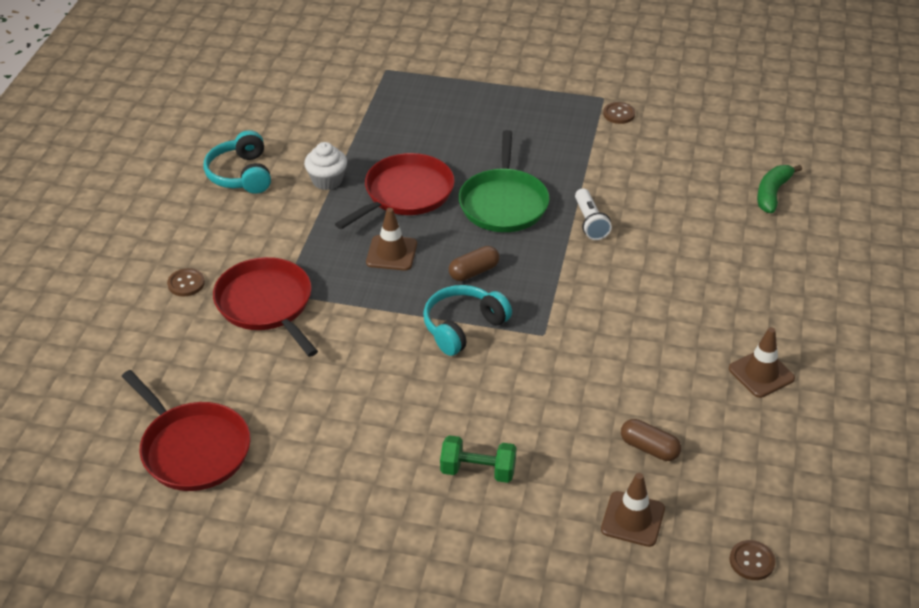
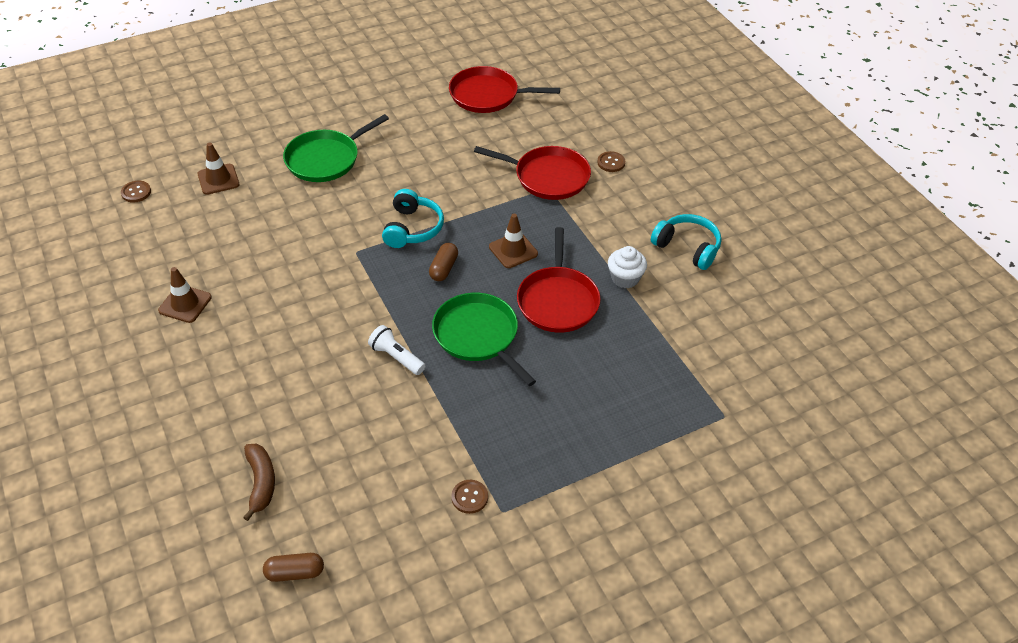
camera: 140 degrees right, 5 degrees up
(478, 471) = (326, 159): green dumbbell -> green pan
(649, 448) = (233, 219): brown capsule -> brown capsule (295, 573)
(772, 193) = (261, 483): green banana -> brown banana

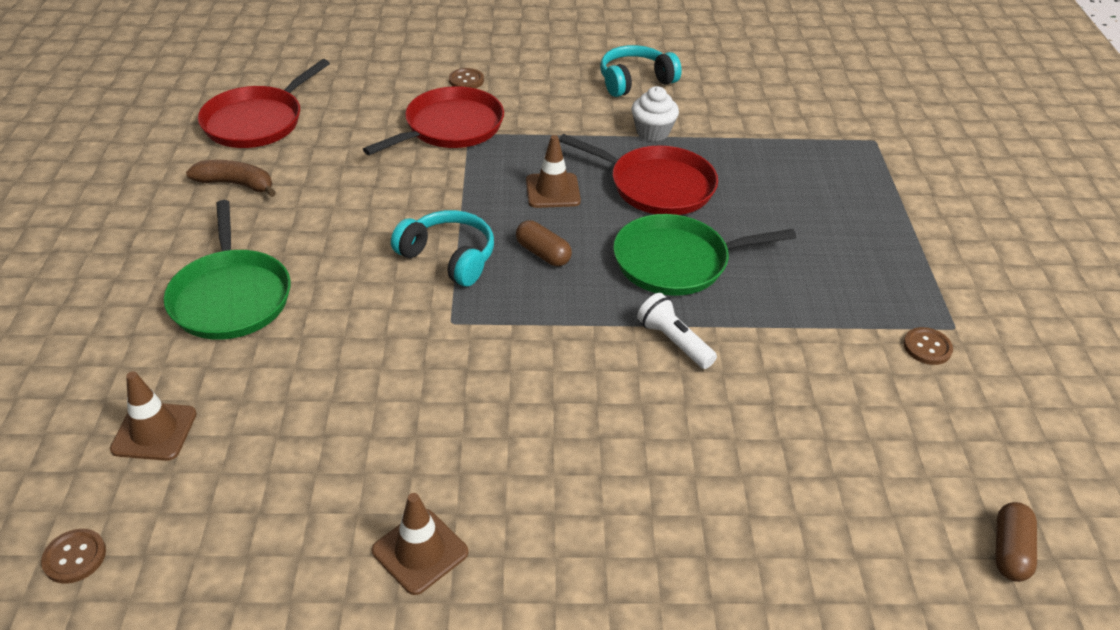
camera: 65 degrees left, 5 degrees down
(261, 483) = (841, 548): brown banana -> brown banana (236, 184)
(396, 357) = (674, 342): white flashlight -> white flashlight turned 75 degrees clockwise

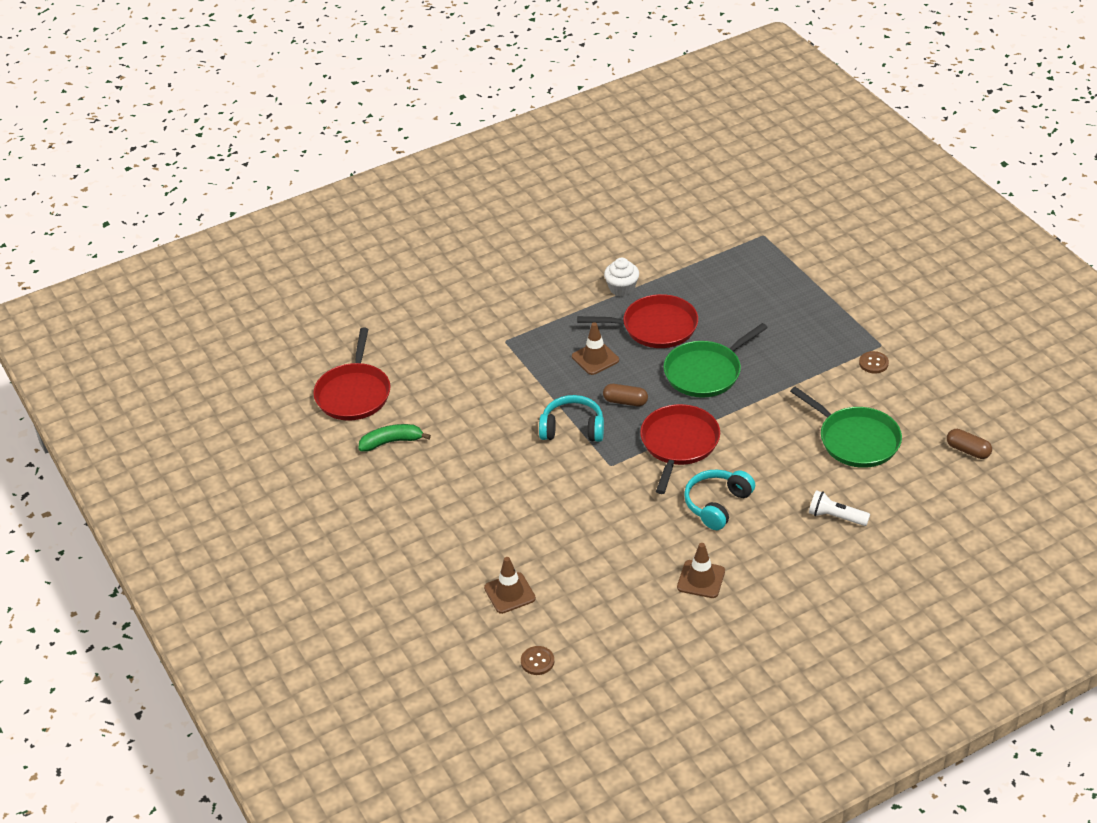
camera: 25 degrees left, 0 degrees up
(231, 296) = (469, 509): green pan -> green pan (856, 440)
(236, 184) = (391, 442): brown banana -> green banana
(450, 127) = (488, 341): red pan -> red pan (678, 444)
(466, 80) = (464, 301): brown button -> none
(635, 81) = (578, 253): turquoise headphones -> turquoise headphones (717, 504)
(674, 342) = (740, 420): white flashlight -> white flashlight (836, 517)
(1009, 551) = (968, 450): brown capsule -> brown capsule turned 45 degrees counterclockwise

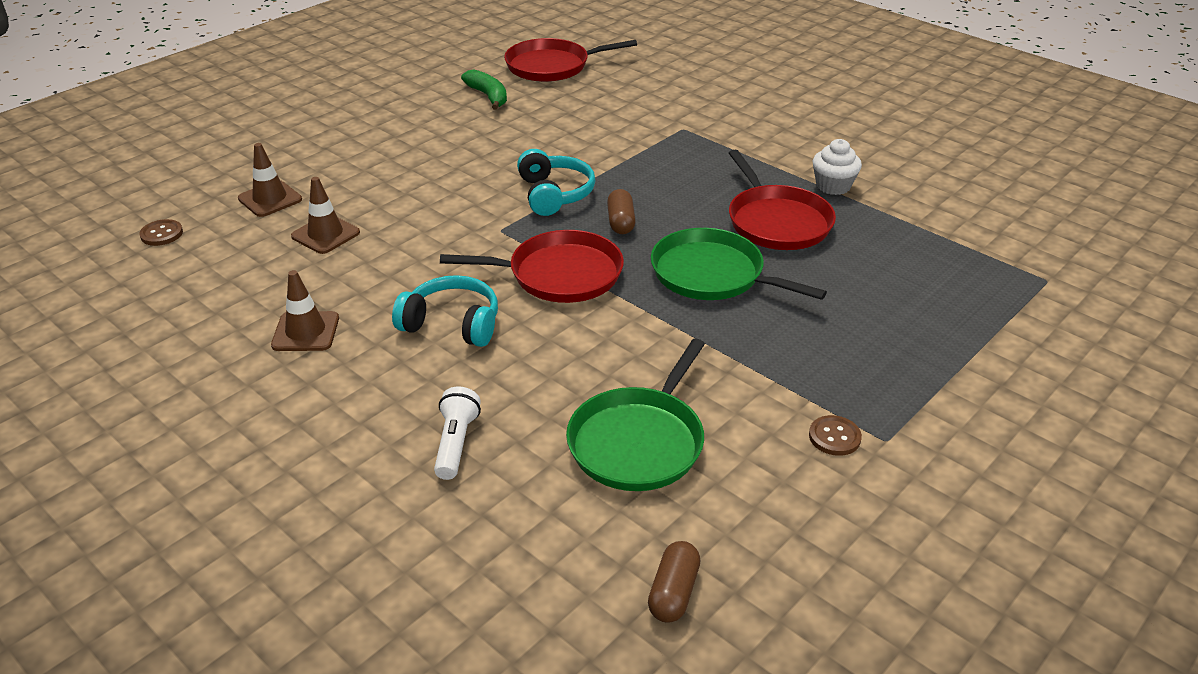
camera: 70 degrees right, 5 degrees down
(595, 358) = (688, 189): brown traffic cone -> brown traffic cone (325, 234)

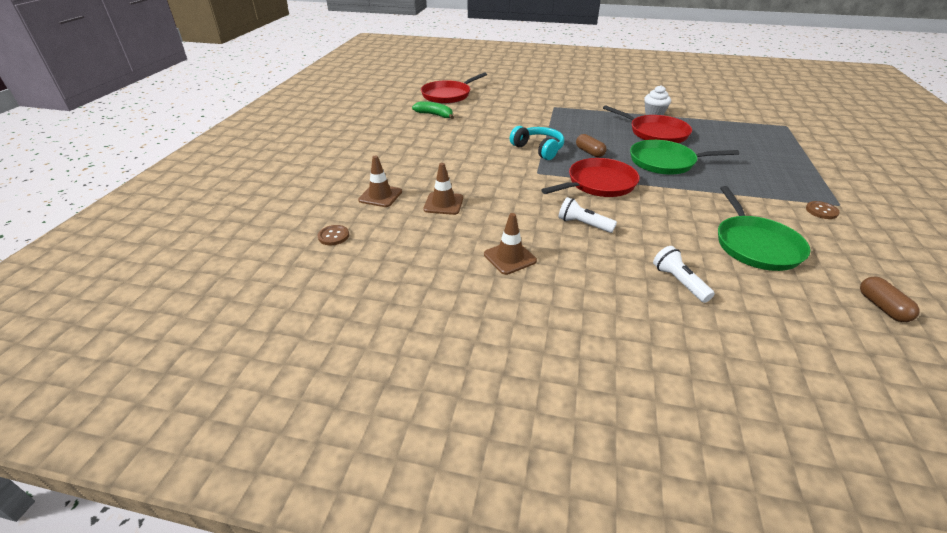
camera: 30 degrees left, 0 degrees up
(452, 324) = (583, 224): turquoise headphones -> white flashlight

